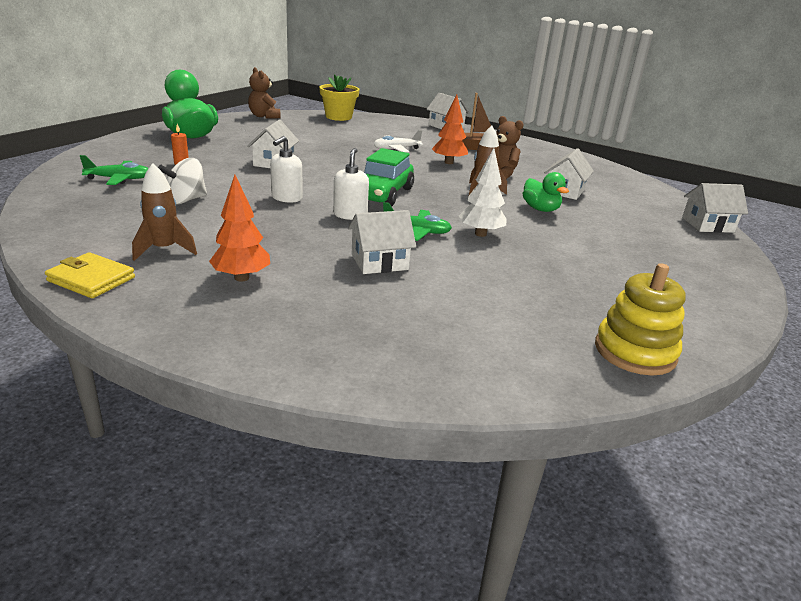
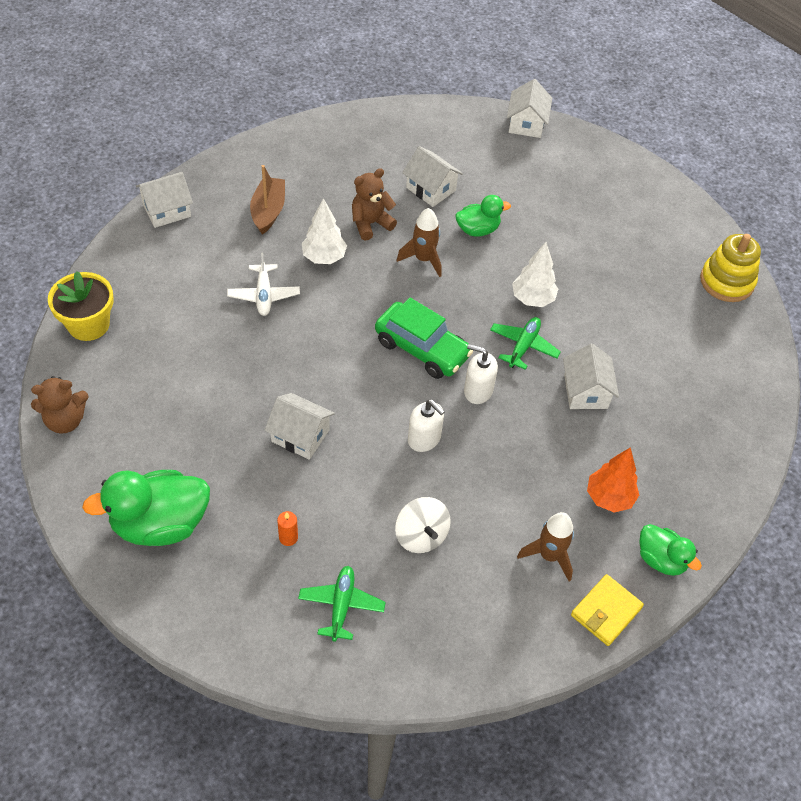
camera: 75 degrees left, 25 degrees up
(158, 310) = (661, 559): none -> green duck
(448, 162) = (324, 257): orange tree -> white tree

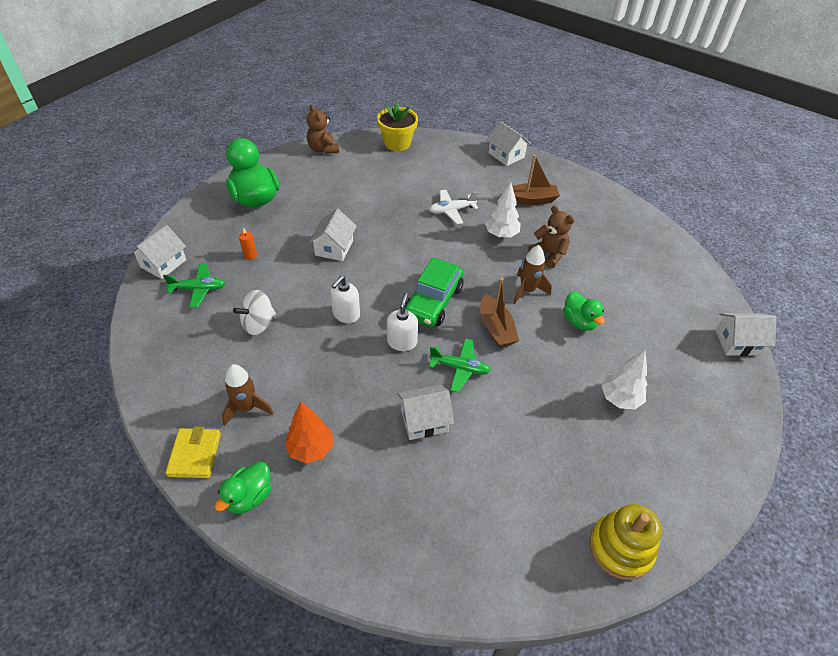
camera: 80 degrees right, 5 degrees down
(431, 189) = (608, 285): white house -> white house (163, 263)
(474, 302) = (496, 329): none -> brown boat
(532, 299) = (517, 369): white tree -> white tree (619, 399)
(606, 611) = (195, 454): yellow wallet -> yellow wallet turned 60 degrees clockwise

